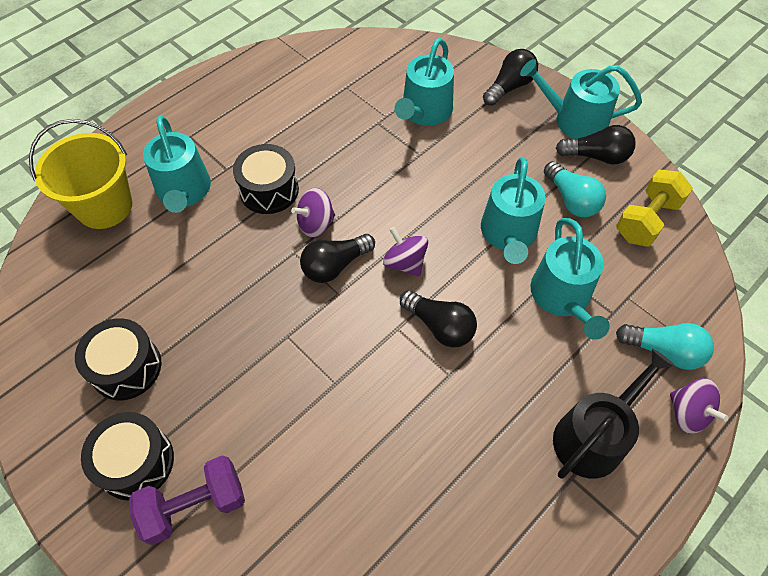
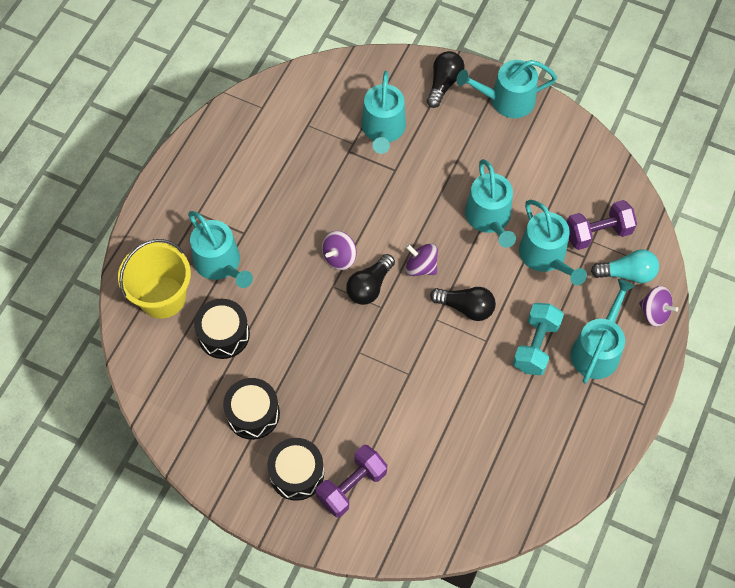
camera: 20 degrees left, 5 degrees up
(269, 190) = (288, 240): black drum -> black drum (223, 335)
(511, 403) = (535, 346): none -> turquoise dumbbell
(571, 200) = (527, 174): turquoise light bulb -> none
(593, 436) = (597, 349): black watering can -> turquoise watering can
(596, 156) = (534, 129): black light bulb -> none
(638, 290) = (597, 233): none -> purple dumbbell
(646, 220) = (587, 173): yellow dumbbell -> none

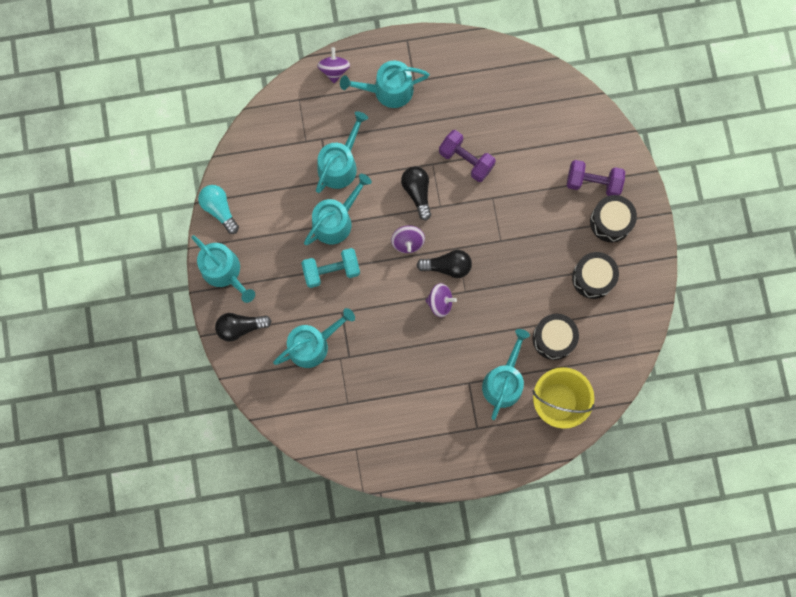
camera: 125 degrees left, 15 degrees up
(535, 346) = (413, 130): turquoise dumbbell -> turquoise dumbbell (331, 271)
(597, 233) = (296, 141): purple dumbbell -> purple dumbbell (466, 160)
(627, 273) = (316, 104): turquoise light bulb -> turquoise light bulb (219, 209)

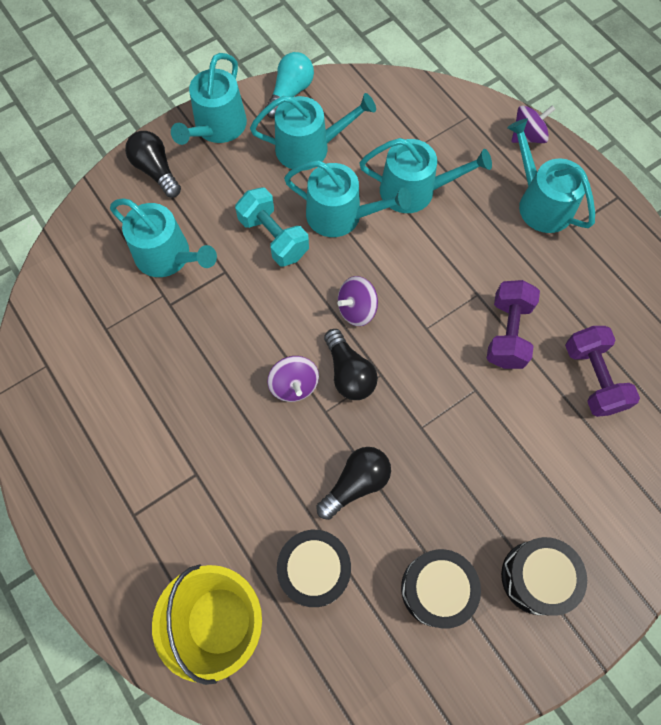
camera: 65 degrees right, 10 degrees down
(417, 192) = (429, 292): black light bulb -> black light bulb (356, 483)
(504, 381) = (218, 523): turquoise watering can -> turquoise watering can (309, 147)
(593, 182) = (579, 522): purple dumbbell -> purple dumbbell (592, 378)

